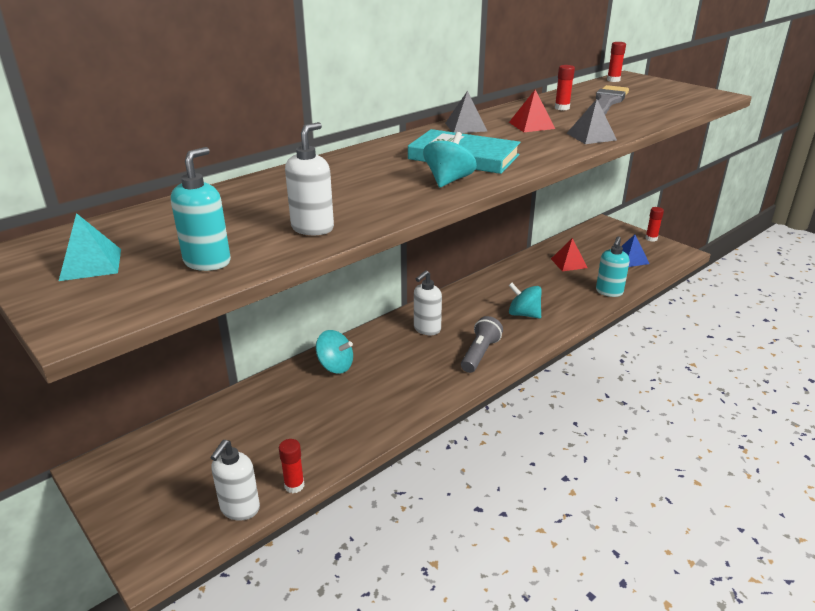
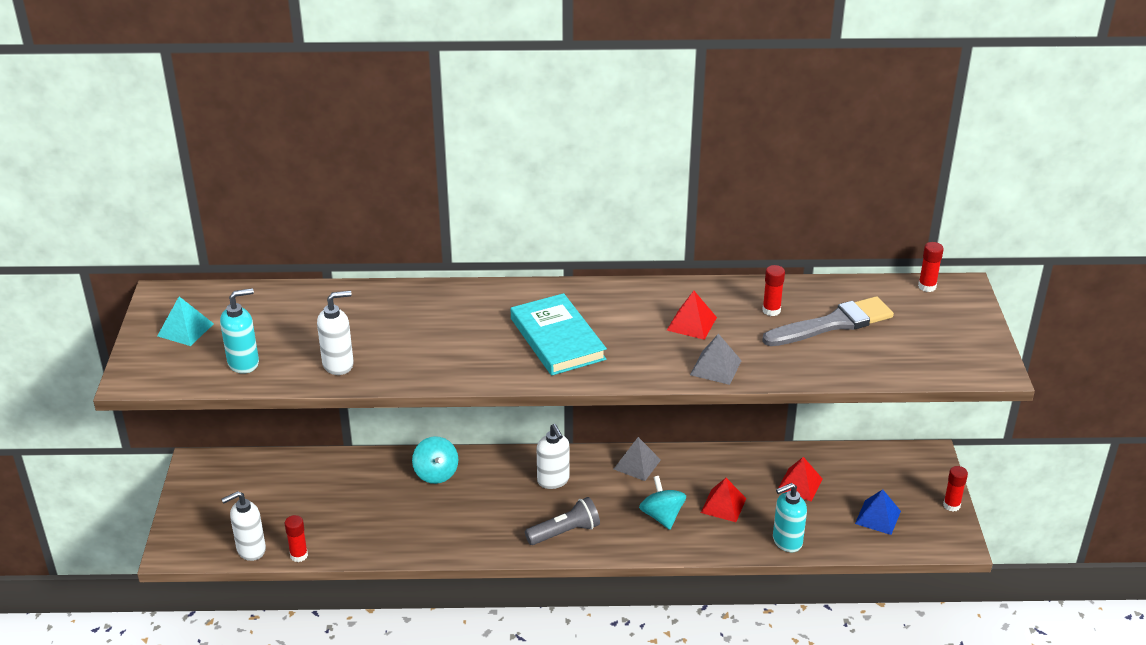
camera: 40 degrees right, 5 degrees up
(427, 329) = (553, 481): white soap dispenser -> white soap dispenser turned 105 degrees counterclockwise
(448, 180) = (499, 362): turquoise spinning top -> none
(466, 127) = (628, 297): grey pyramid -> grey pyramid (637, 464)
(547, 291) = (723, 505): none -> red pyramid

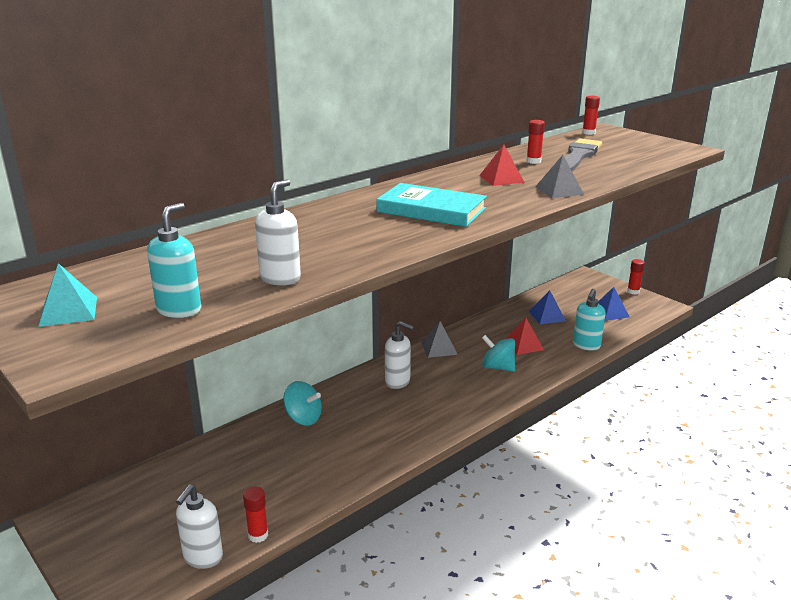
camera: 40 degrees left, 10 degrees down
(565, 532) = (451, 407): grey flashlight -> none
(799, 484) = (547, 316): red pyramid -> blue pyramid

